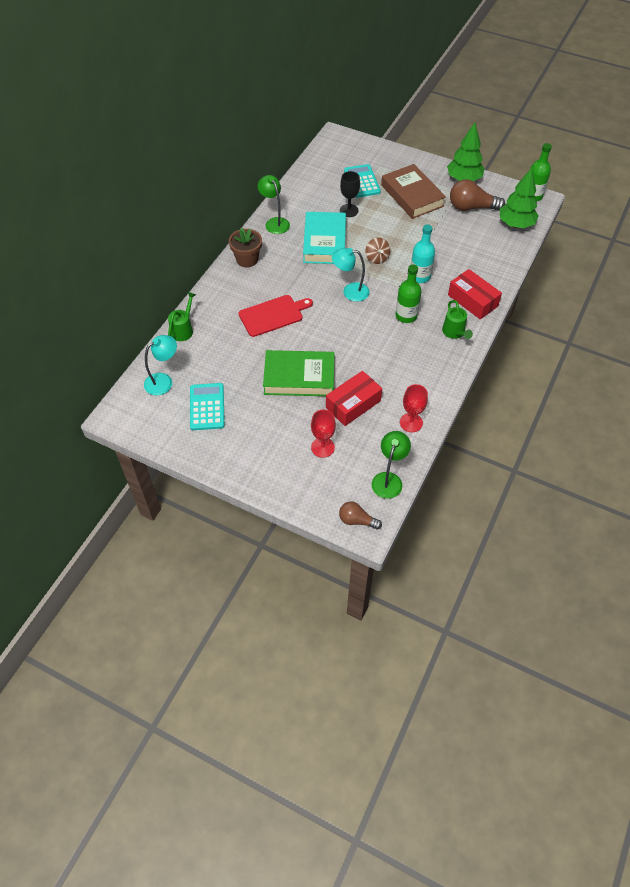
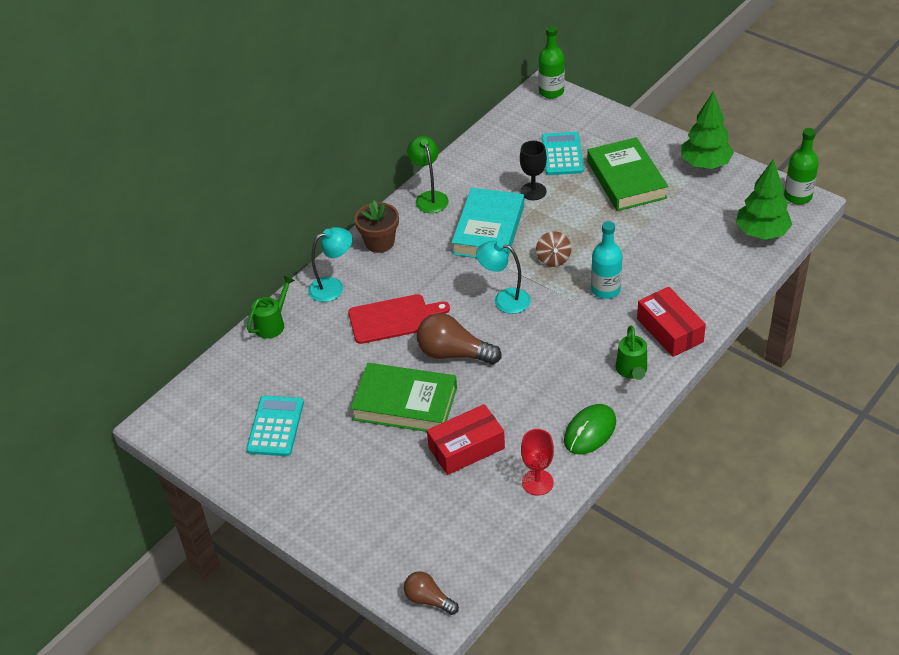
camera: 15 degrees right, 10 degrees down
(163, 381) = (230, 386): turquoise lamp -> turquoise lamp (333, 287)
(322, 447) = (410, 499): red goblet -> none
(388, 479) = (486, 553): green lamp -> none
(406, 316) = (571, 340): green bottle -> green bottle (551, 92)
(412, 195) = (626, 179): brown book -> green book
(437, 380) = (590, 431): none -> green mouse
(471, 207) = (705, 203): brown light bulb -> brown light bulb (454, 353)

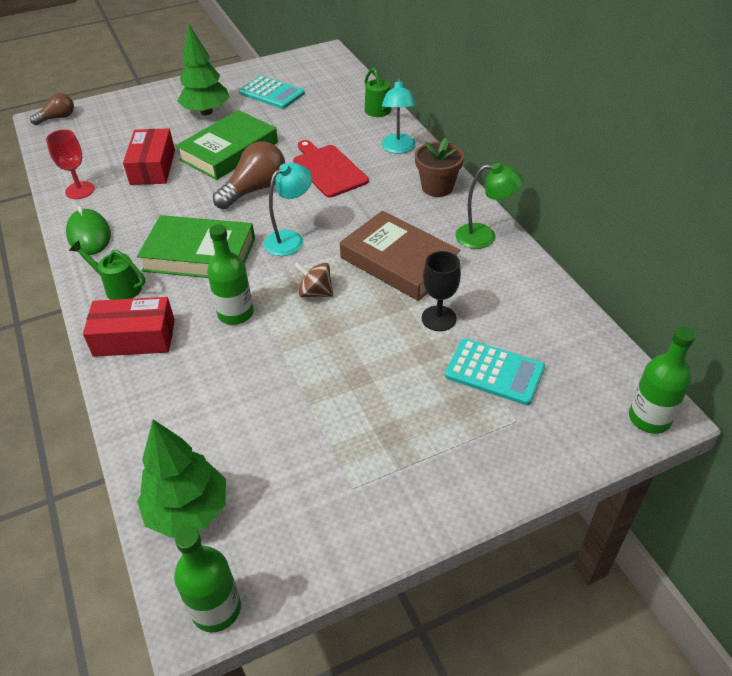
camera: 115 degrees right, 0 degrees up
(393, 319) = (328, 169): red cutting board -> red cutting board turned 135 degrees clockwise
(488, 230) = (399, 261): turquoise book -> brown book
(605, 289) = (235, 313): turquoise bottle -> green bottle
(626, 179) = (400, 414): green book -> green book (199, 254)
(705, 164) = (371, 524): green tree -> green tree (206, 112)

